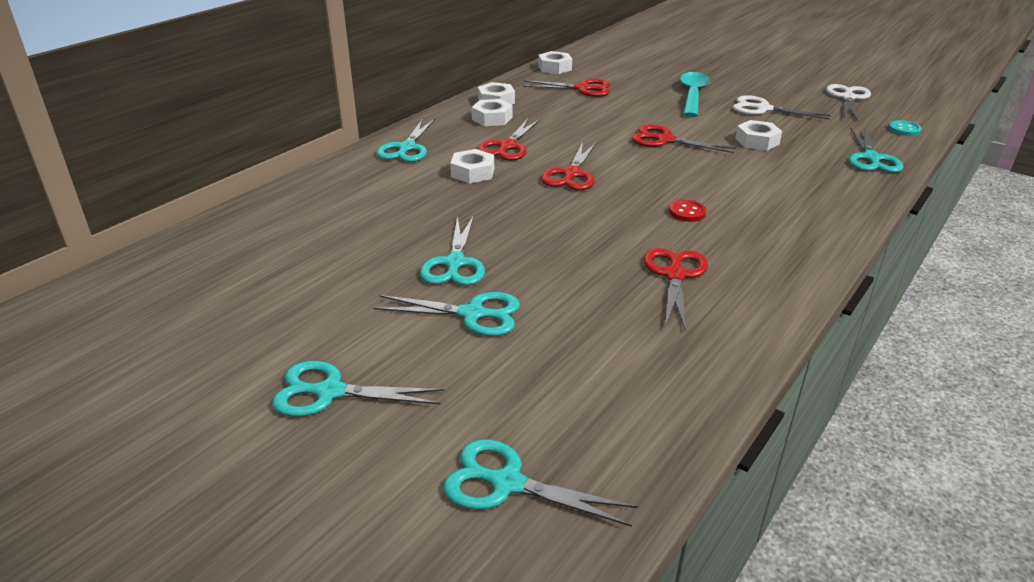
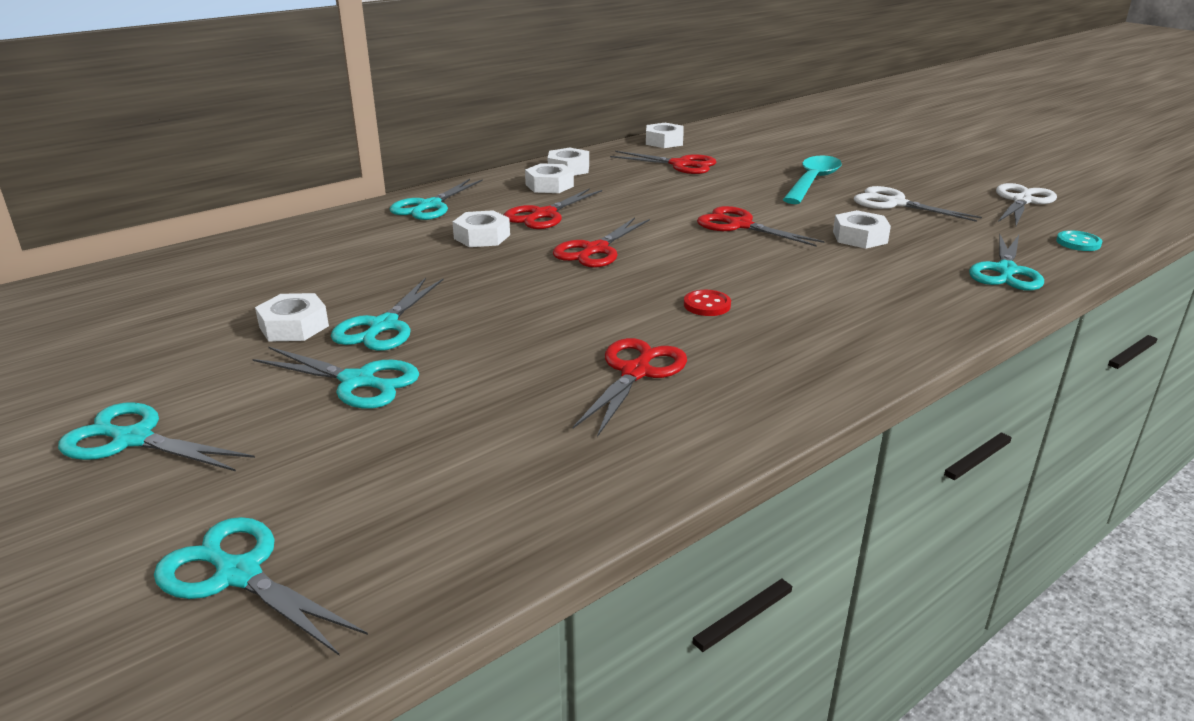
camera: 15 degrees right, 5 degrees down
(381, 274) = (294, 326): none -> white nut

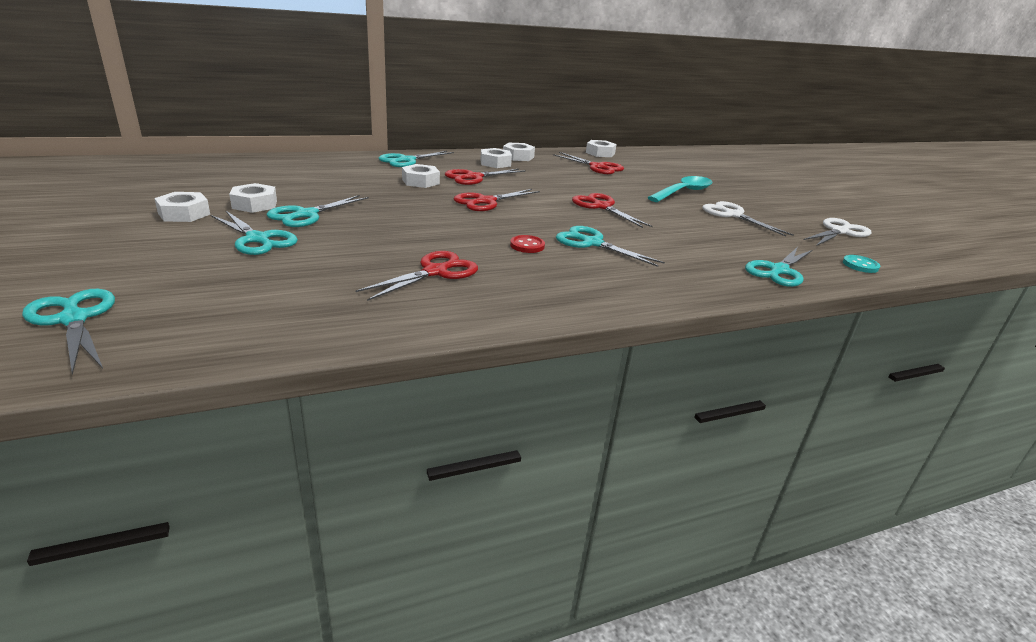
camera: 15 degrees right, 0 degrees up
(133, 439) = (101, 240): turquoise scissors -> turquoise scissors (592, 243)
(859, 237) = (683, 229): white nut -> white nut (184, 214)

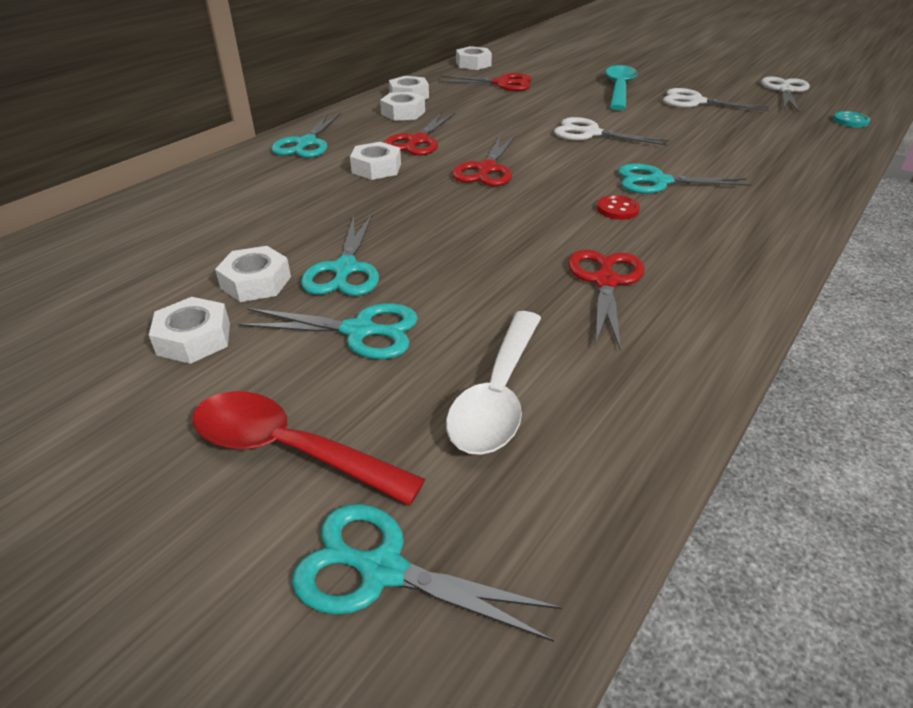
camera: 30 degrees left, 10 degrees up
(133, 265) = (289, 449): none -> red spoon
(262, 289) = (497, 395): none -> white spoon
(601, 207) = (591, 133): red scissors -> white scissors
(779, 271) = (819, 150): turquoise scissors -> none

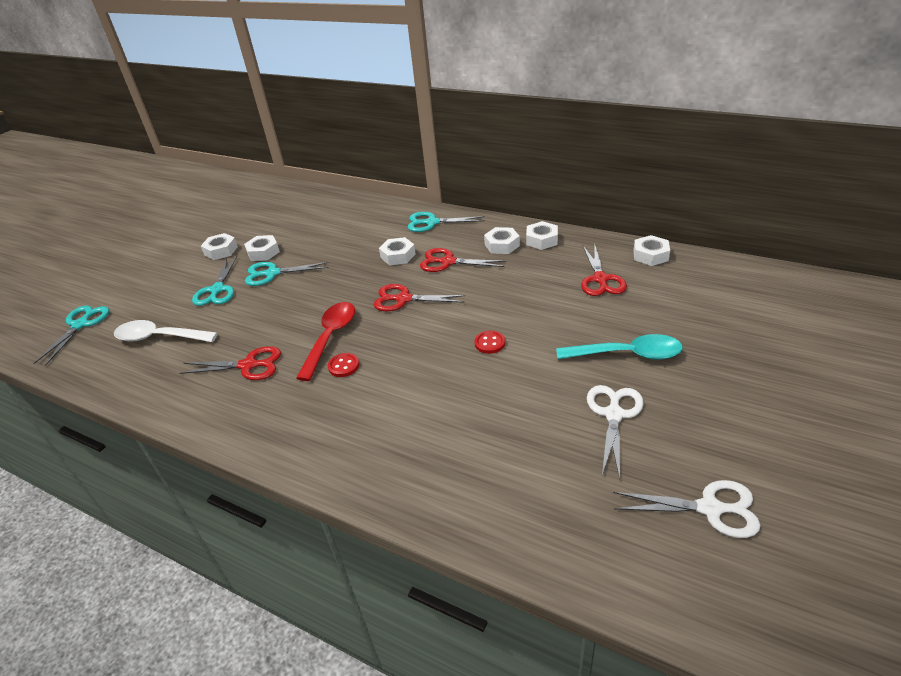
camera: 85 degrees right, 0 degrees up
(289, 449) = (145, 291): red spoon -> red spoon (331, 337)
(591, 133) = (489, 343): white scissors -> red button
(659, 182) = (394, 387): turquoise scissors -> none
(850, 121) = (609, 566): turquoise button -> none

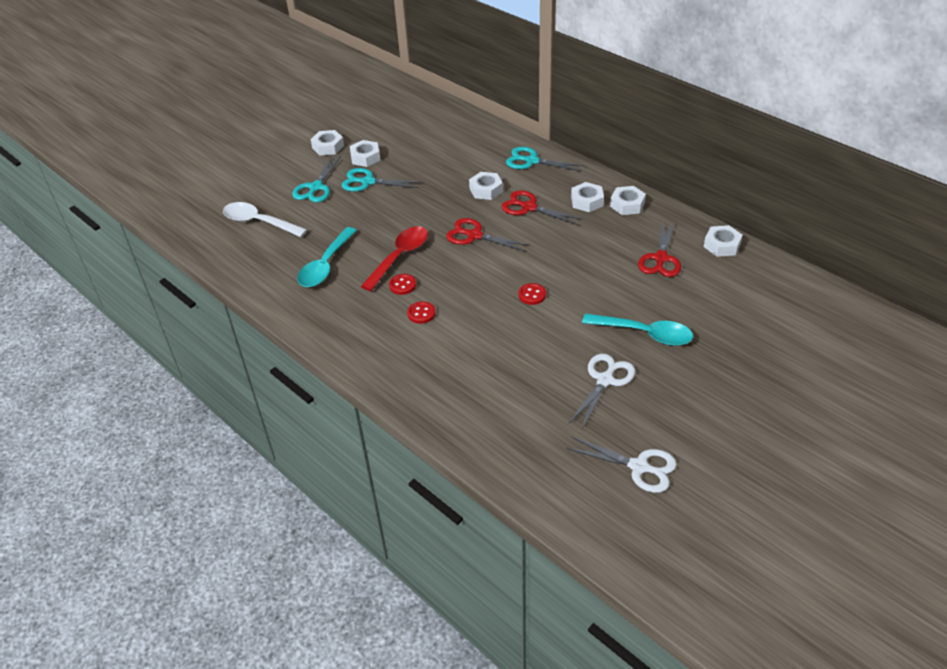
camera: 15 degrees right, 5 degrees up
(80, 325) = (196, 194): turquoise scissors -> none
(248, 365) = (325, 265): red scissors -> turquoise spoon
(376, 391) = (421, 313): none -> red button

